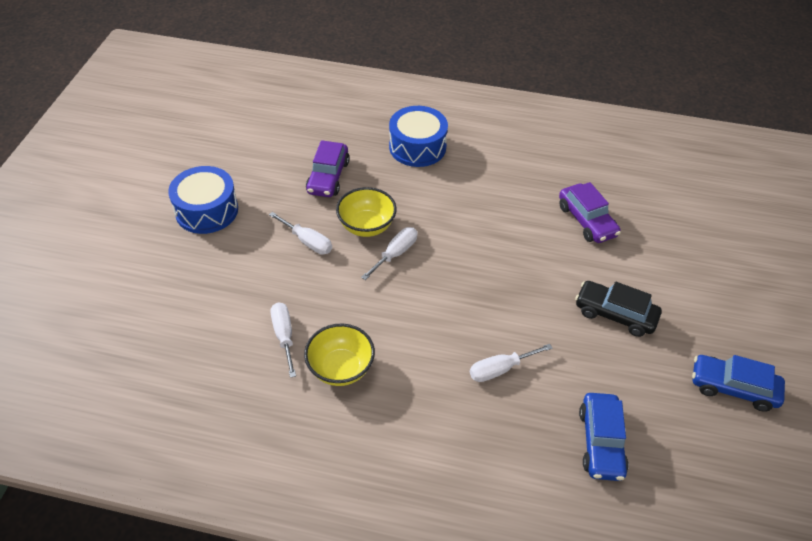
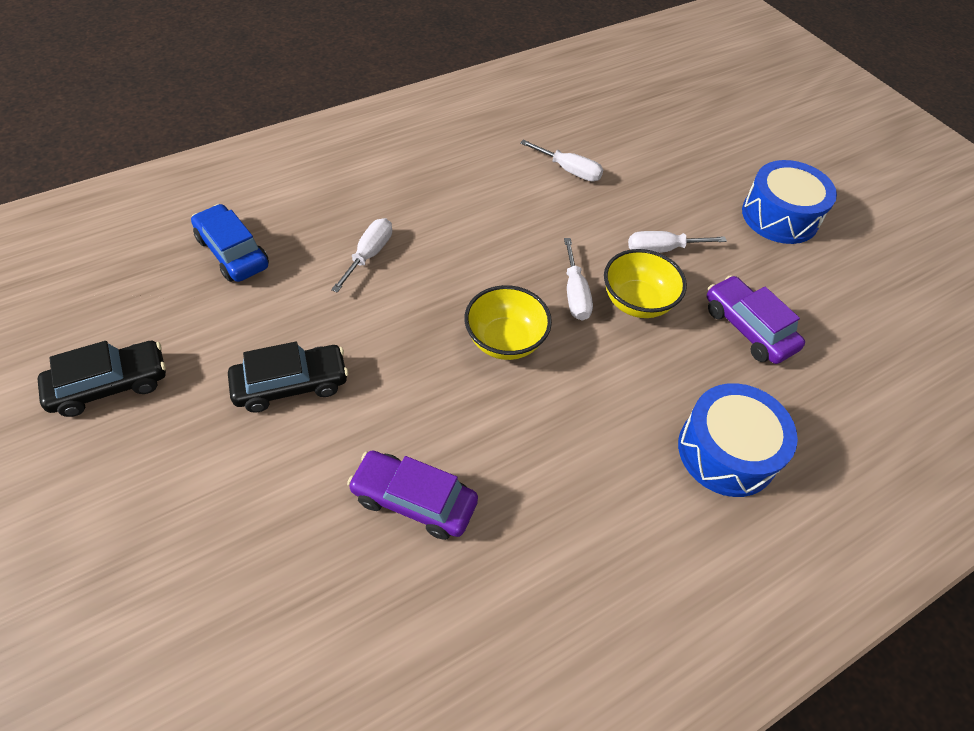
camera: 135 degrees right, 5 degrees up
(340, 368) = (499, 177): yellow bowl -> yellow bowl (505, 341)
(733, 388) = (110, 385): blue car -> black car

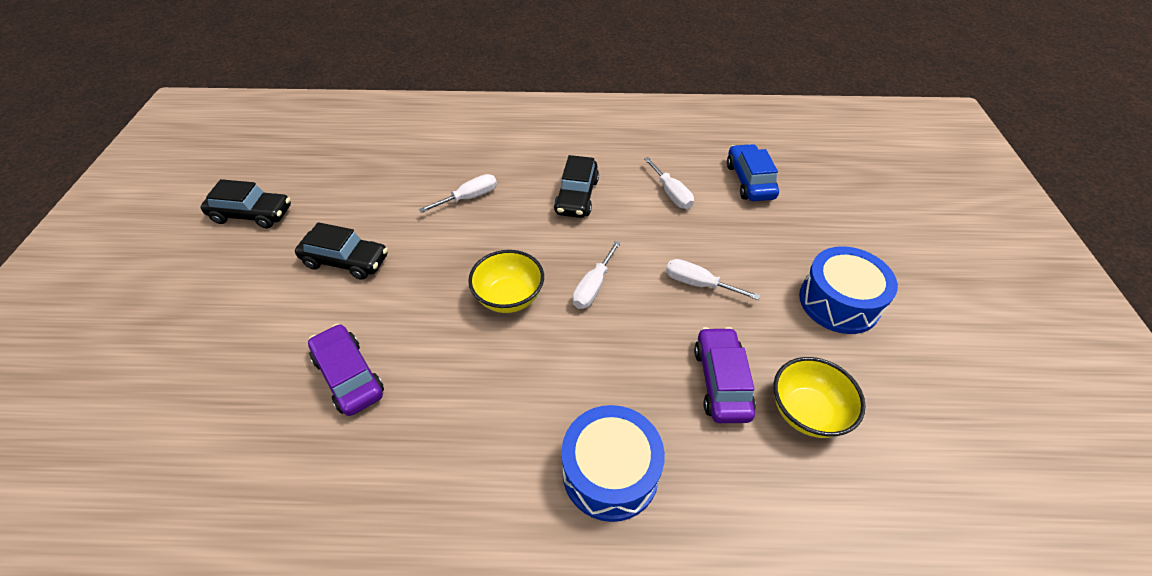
camera: 35 degrees right, 5 degrees down
(233, 252) = (387, 163): blue car -> blue car (749, 181)
(482, 208) = (577, 196): none -> black car
(637, 302) = (639, 315): yellow bowl -> yellow bowl (806, 412)

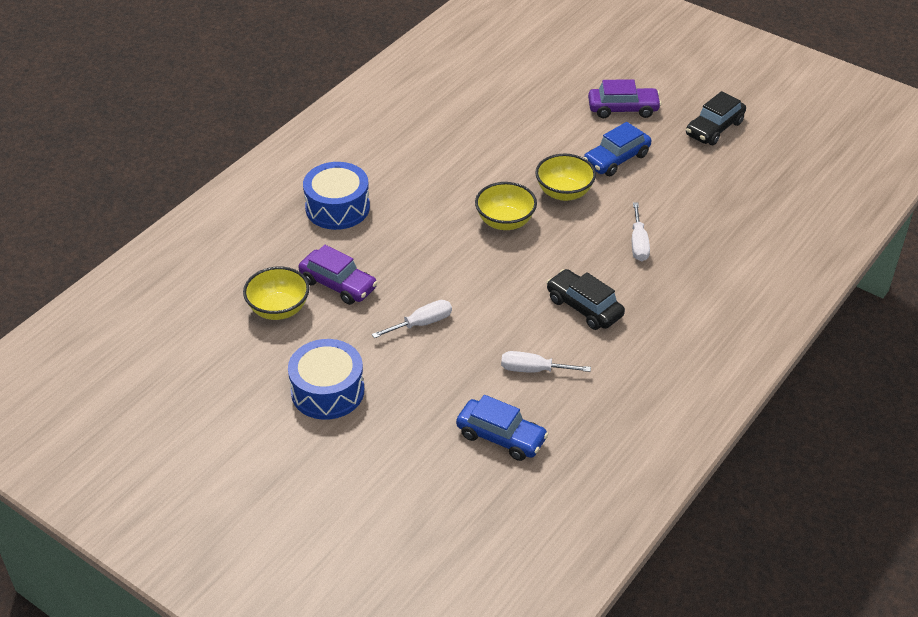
camera: 125 degrees right, 5 degrees down
(346, 261) = (616, 159): black car -> blue car
(349, 376) = (506, 135): purple car -> purple car (623, 109)
(429, 275) = (564, 192): none -> yellow bowl
(593, 287) = (474, 266): white screwdriver -> none

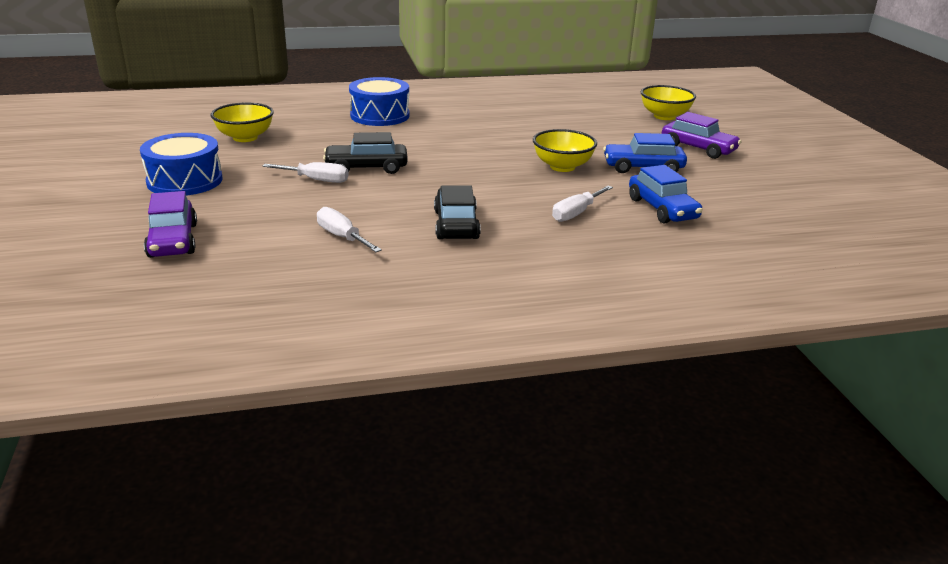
camera: 40 degrees right, 15 degrees down
(338, 284) = (304, 143): purple car -> purple car (173, 240)
(501, 437) = (236, 258): blue car -> blue car (662, 209)
(505, 222) = (484, 162): yellow bowl -> yellow bowl (664, 116)
(714, 128) = (773, 184): black car -> black car (366, 168)

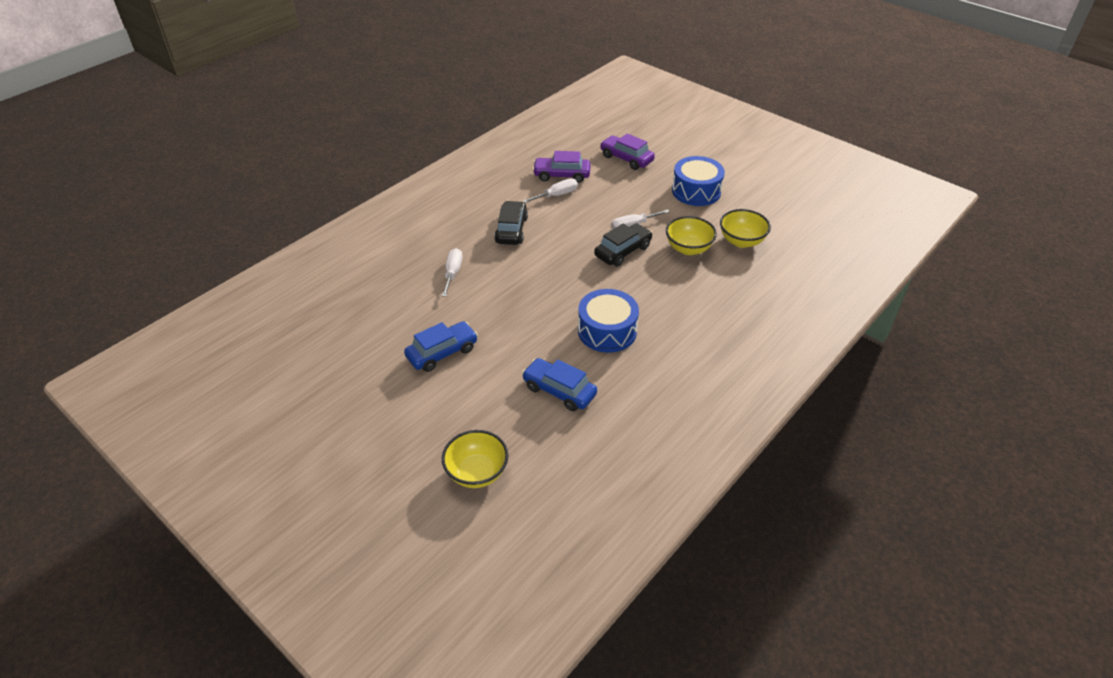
camera: 145 degrees right, 15 degrees up
(342, 237) = (557, 195): white screwdriver -> white screwdriver turned 45 degrees counterclockwise
(380, 115) = (709, 319): blue drum -> blue drum (607, 331)
(456, 225) = (511, 230): black car -> black car turned 135 degrees counterclockwise
(562, 167) = (502, 321): yellow bowl -> yellow bowl (688, 248)
(662, 209) = (401, 305): blue car -> blue car (559, 391)
(698, 148) = (412, 414): purple car -> purple car (561, 175)

